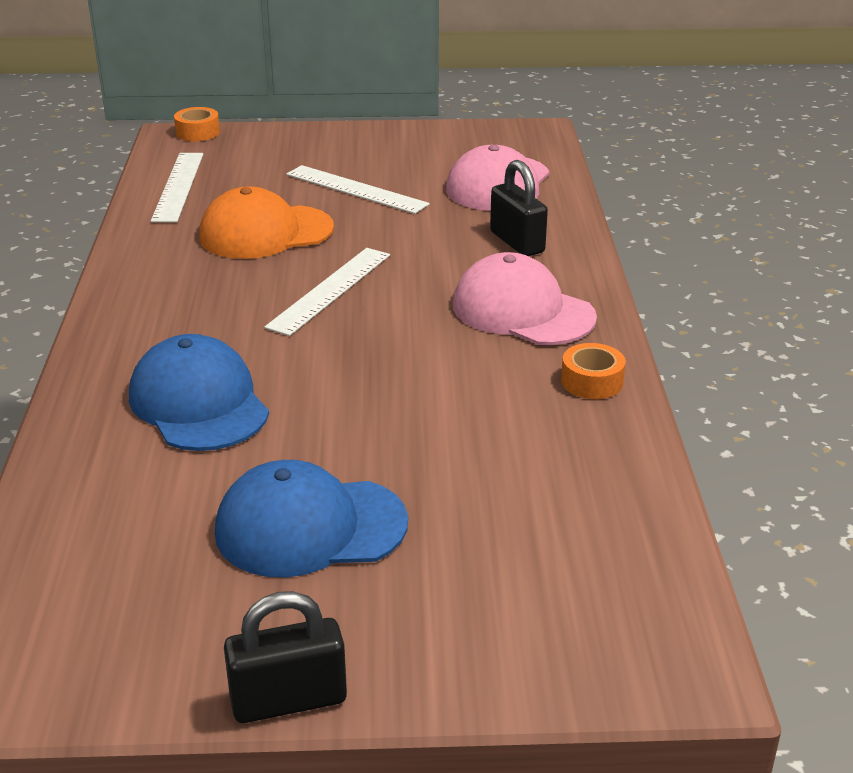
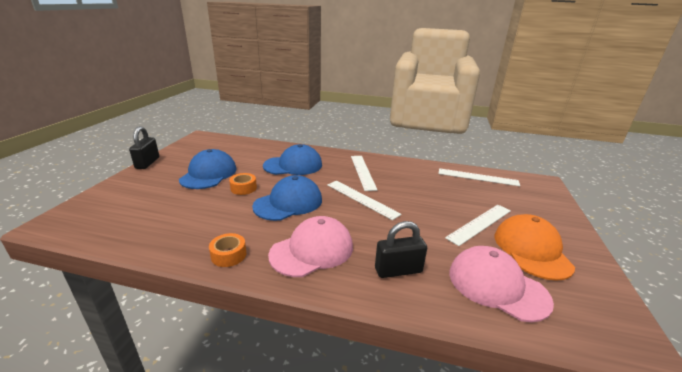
camera: 105 degrees right, 5 degrees down
(198, 132) = (550, 188): orange tape -> orange tape (243, 188)
(201, 303) = (363, 172): none -> white ruler
(266, 233) = (425, 191): orange cap -> orange cap (531, 250)
(391, 365) = (288, 203): none -> blue cap

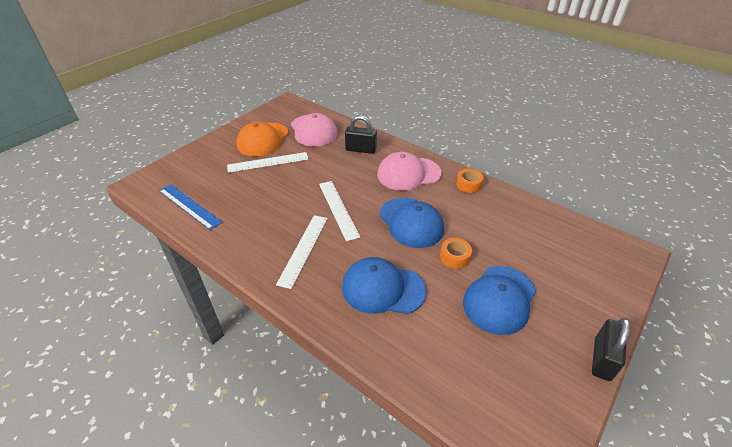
camera: 155 degrees left, 15 degrees up
(288, 203) = (411, 222): blue cap -> blue cap turned 105 degrees counterclockwise
(477, 177) = (189, 206): white ruler -> blue ruler

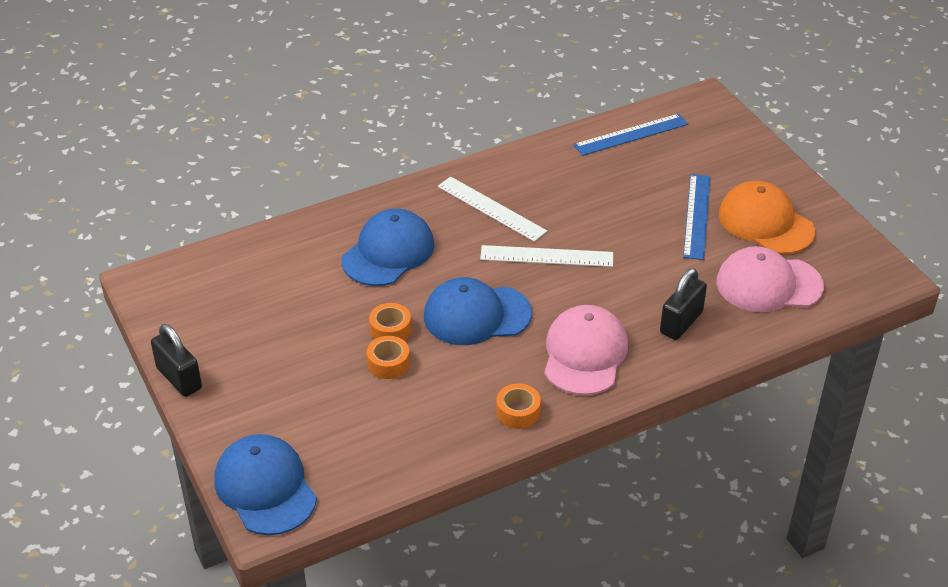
camera: 115 degrees right, 0 degrees up
(268, 162) = (697, 216): white ruler -> blue ruler
(482, 247) = (388, 363): none -> orange tape
(499, 299) = (304, 338): blue cap -> blue cap (265, 488)

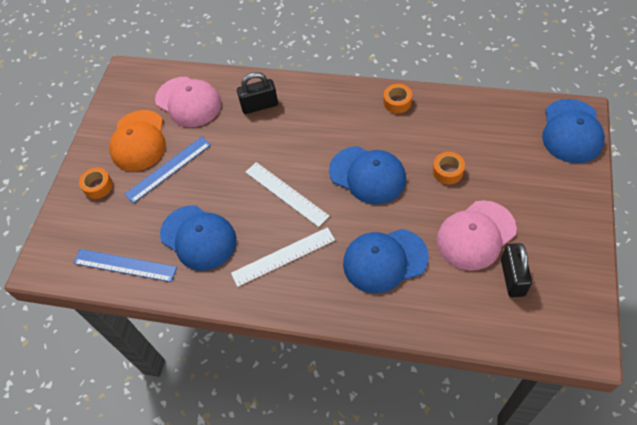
camera: 135 degrees left, 15 degrees up
(179, 378) = (594, 235): black padlock -> black padlock (512, 277)
(390, 330) = (429, 195): orange tape -> orange tape (98, 186)
(491, 208) = (283, 256): white ruler -> white ruler turned 75 degrees clockwise
(584, 354) = (330, 116): pink cap -> pink cap (476, 235)
(590, 183) = (198, 237): none -> blue cap

